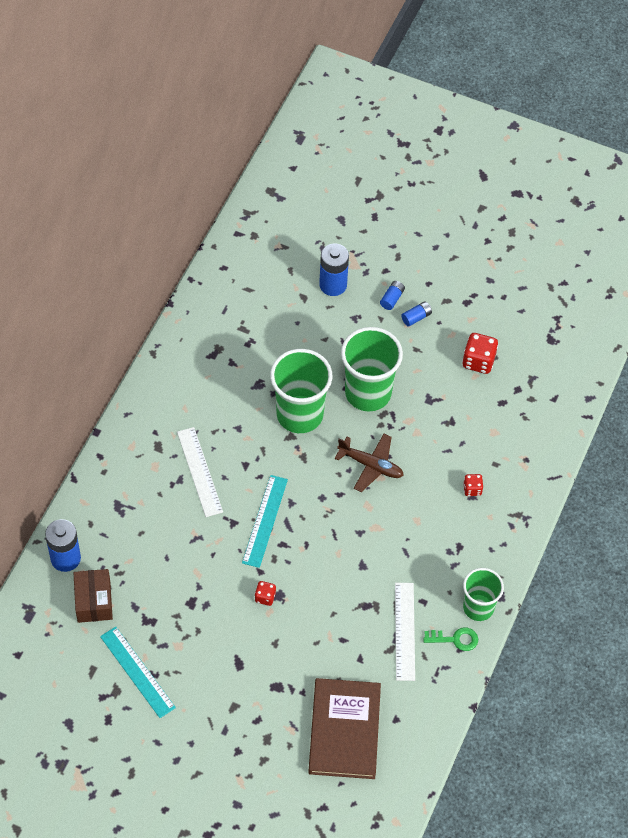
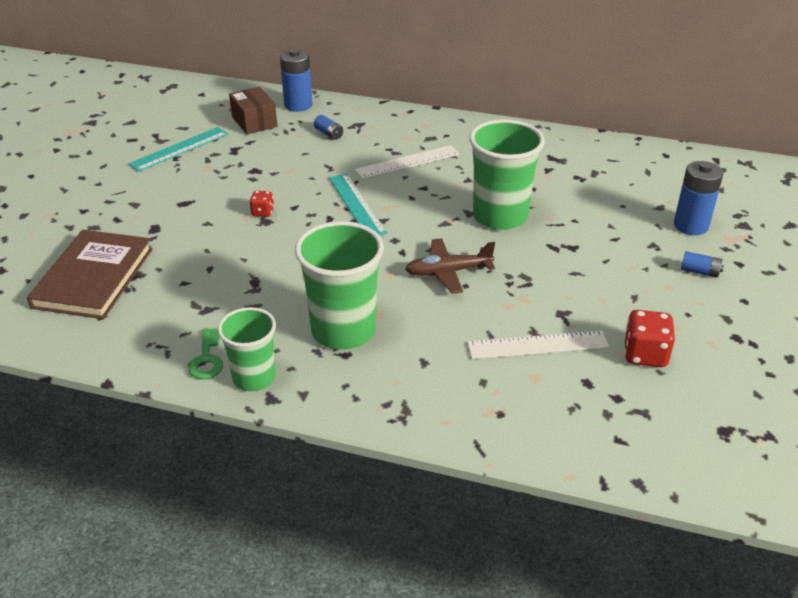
camera: 85 degrees right, 20 degrees down
(94, 601) = (254, 122): brown box -> brown box turned 75 degrees clockwise
(265, 521) = (356, 205): turquoise ruler -> turquoise ruler turned 60 degrees clockwise
(344, 730) = (93, 277): brown book -> brown book turned 75 degrees counterclockwise
(368, 393) = (550, 262): green cup -> green cup (343, 331)
(371, 465) = (448, 272): brown plane -> brown plane turned 60 degrees clockwise
(404, 631) = (219, 314): white ruler -> white ruler (538, 345)
(416, 317) = (683, 293): blue battery -> blue battery (329, 134)
(472, 489) = (436, 361): red dice -> none

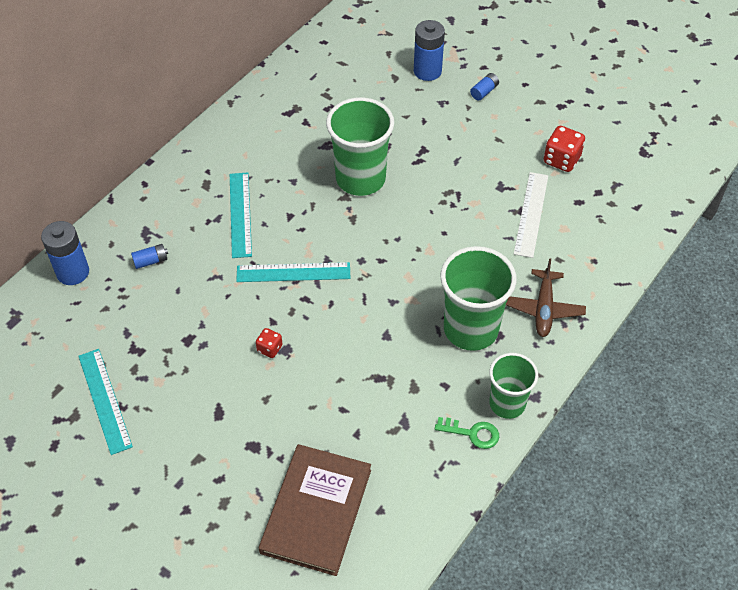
camera: 70 degrees left, 15 degrees up
(93, 277) = (316, 511): brown book -> brown book turned 75 degrees clockwise
(254, 122) = (85, 319): brown box -> none
(407, 162) = (240, 214): white ruler -> turquoise ruler
(448, 272) = (422, 238): brown plane -> brown plane (543, 309)

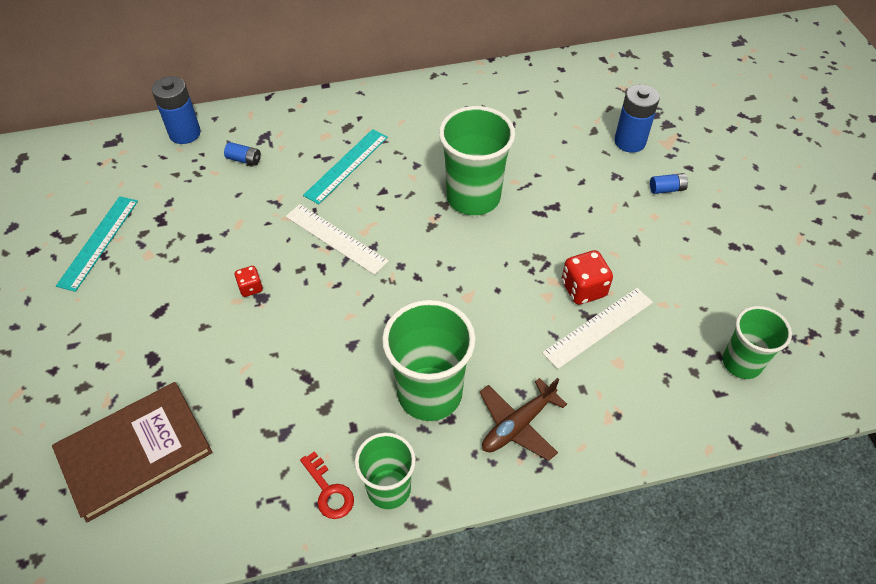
camera: 40 degrees right, 0 degrees up
(293, 272) = (336, 238): turquoise ruler -> white ruler
(472, 433) = (329, 490): green key -> red key
(561, 160) = (682, 296): red dice -> red dice (583, 289)
(632, 179) = (741, 363): none -> green cup

